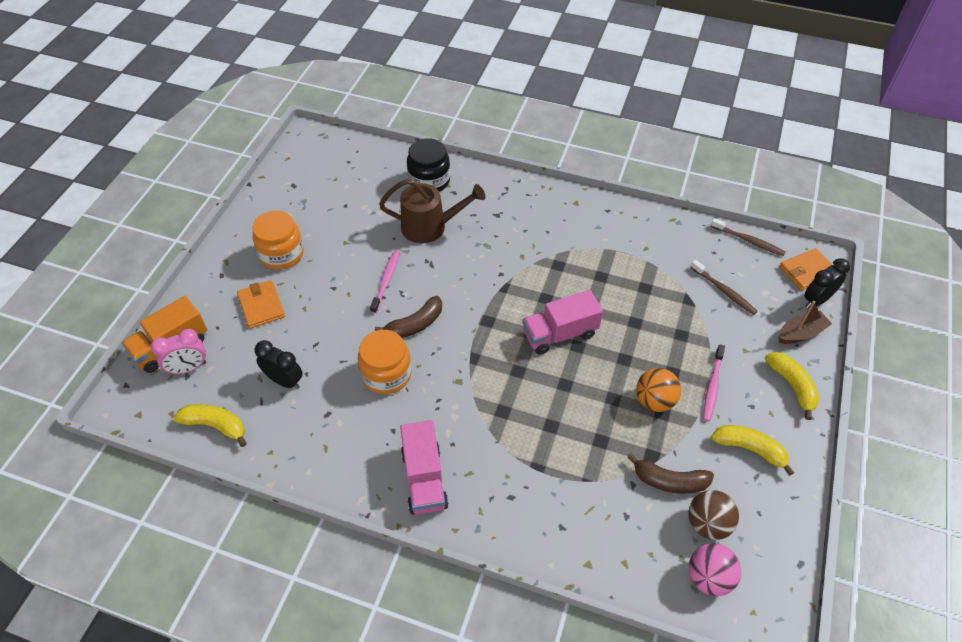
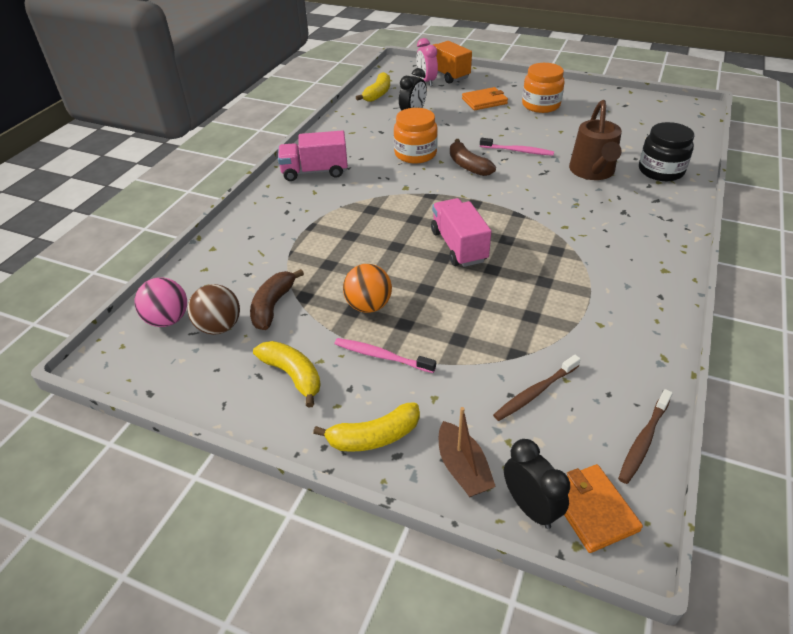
camera: 95 degrees right, 10 degrees down
(750, 449) = (293, 375): yellow banana -> yellow banana turned 75 degrees counterclockwise

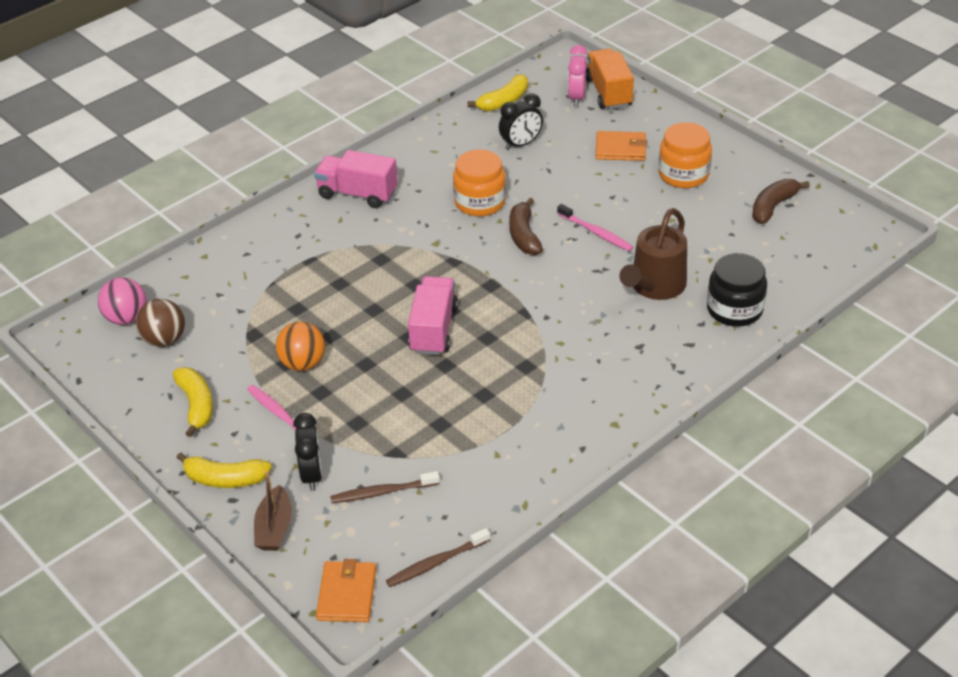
camera: 25 degrees right, 0 degrees up
(273, 306) = (221, 334): brown banana -> brown banana (773, 207)
(530, 507) = (302, 575): black clock -> black clock (312, 475)

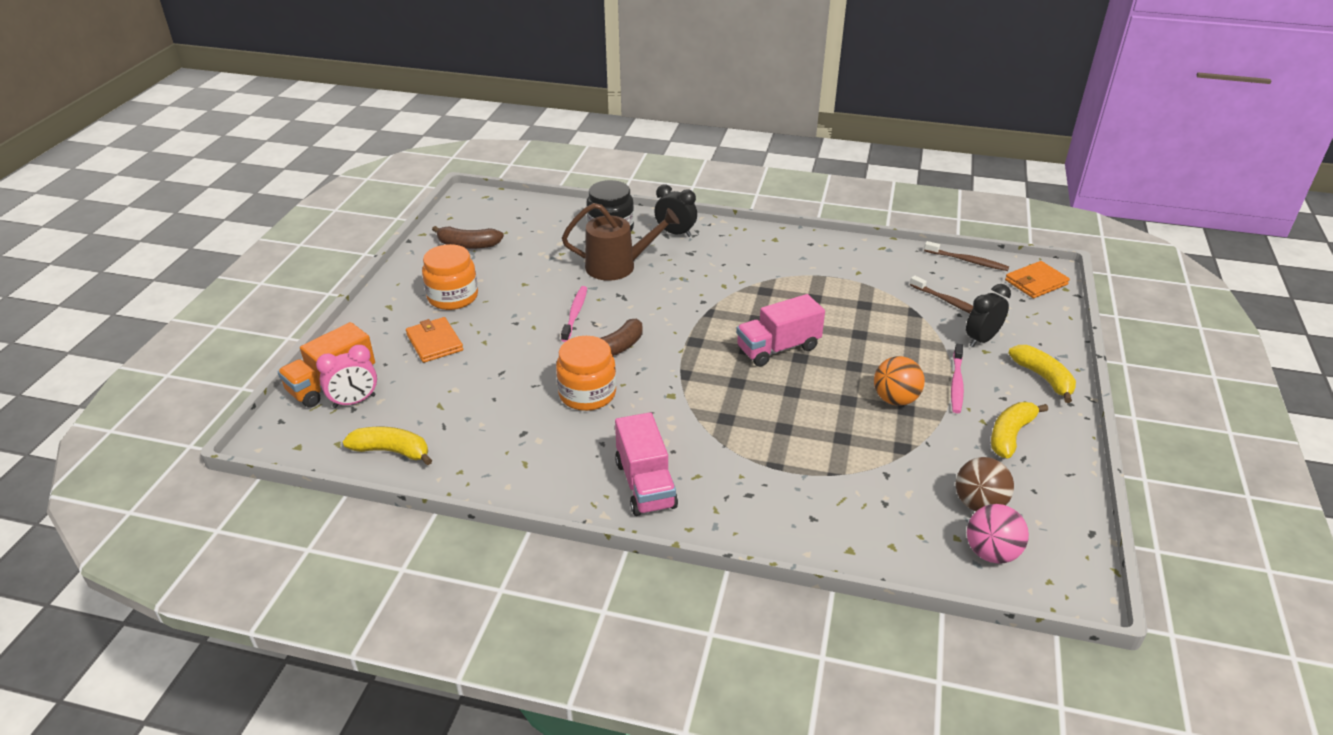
camera: 125 degrees left, 5 degrees down
(274, 528) = (1041, 333): brown boat -> none
(521, 144) = (469, 406): black clock -> black clock (675, 233)

